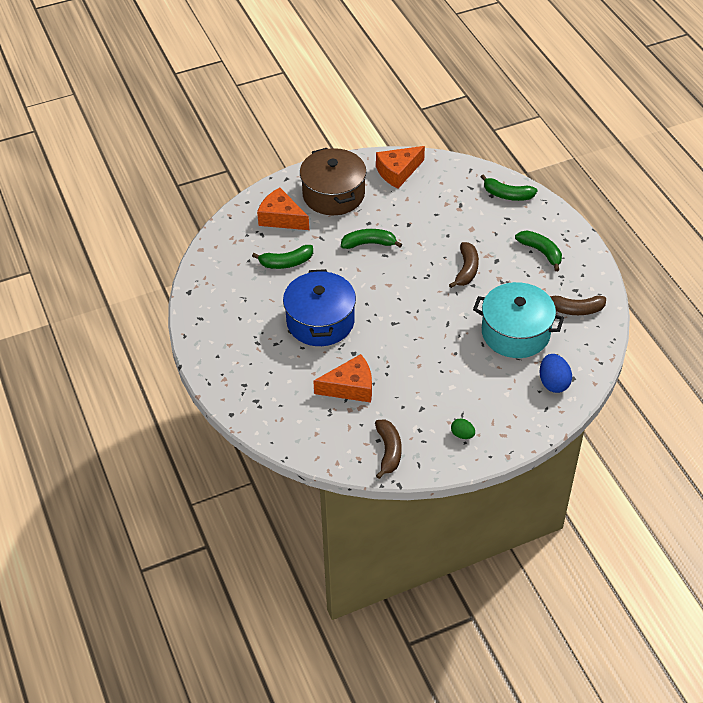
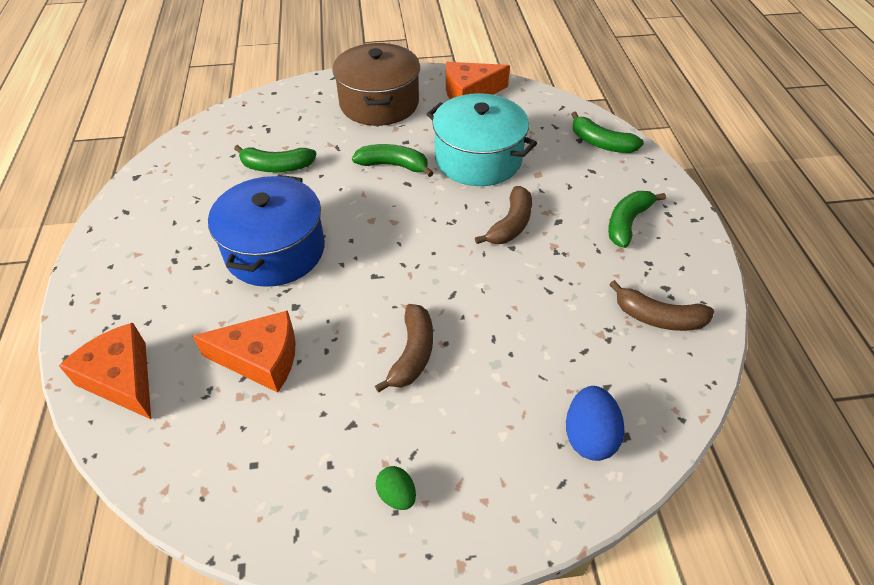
camera: 15 degrees right, 0 degrees up
(281, 218) = (302, 116): orange cheese -> orange cheese (122, 379)
(389, 451) = (259, 492): brown banana -> brown banana (413, 353)
(515, 332) = (552, 333): turquoise pot -> turquoise pot (478, 159)
(541, 252) = (627, 223): green banana -> green banana turned 120 degrees counterclockwise

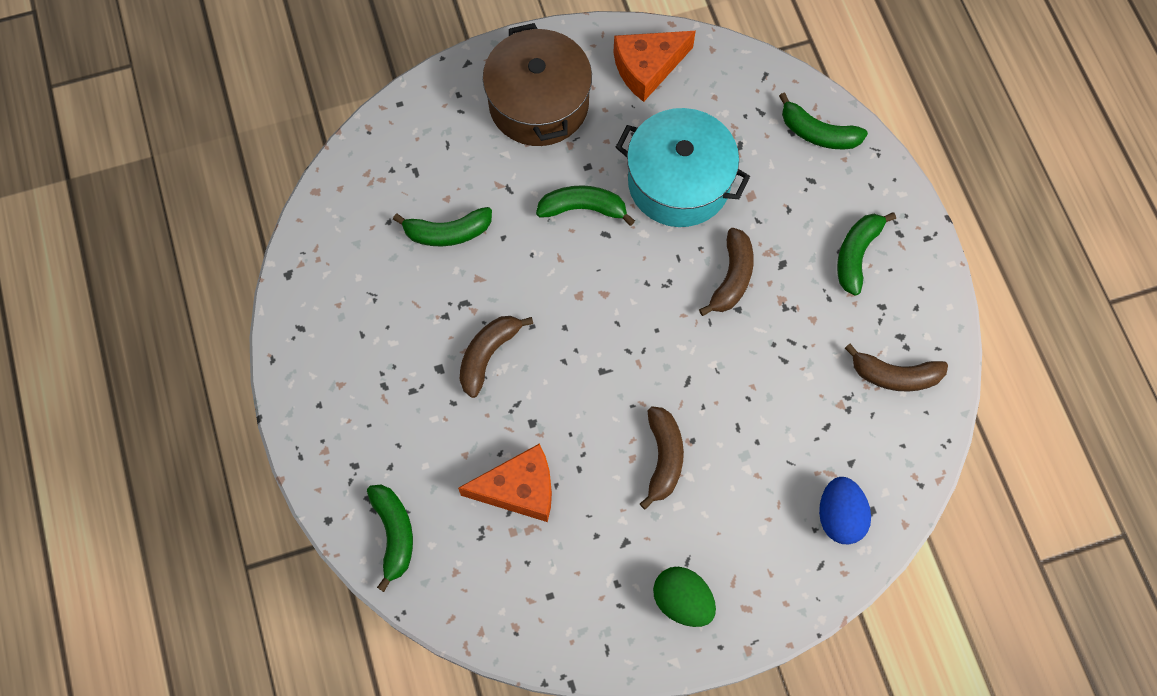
camera: 10 degrees left, 20 degrees up
(122, 379) = (394, 534): orange cheese -> green banana
(275, 250) = (488, 355): blue pot -> brown banana
(397, 495) = (682, 601): green egg -> green egg, size x1.66

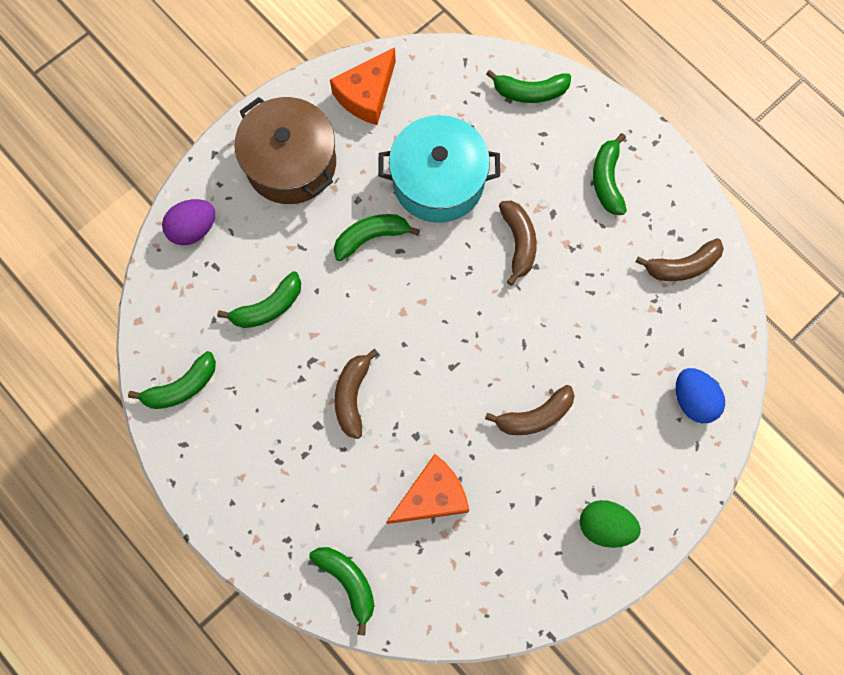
camera: 25 degrees left, 5 degrees up
(326, 272) = (182, 387): none -> green banana
(412, 127) = (193, 229): none -> purple egg
(663, 458) = (535, 416): brown banana -> brown banana turned 90 degrees clockwise

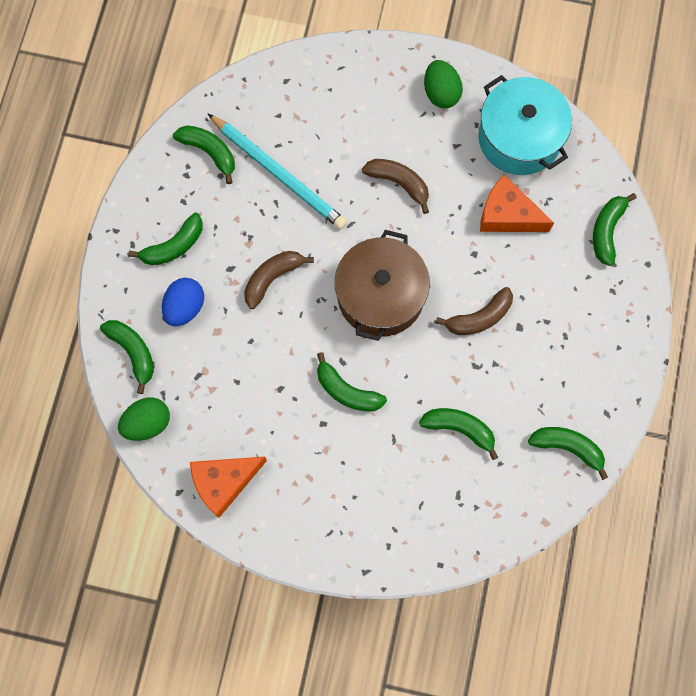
camera: 125 degrees left, 0 degrees up
(193, 229) = (441, 537): purple egg -> none
(291, 163) = (329, 500): brown pot -> brown pot (380, 295)
(367, 95) = (224, 482): orange cheese -> orange cheese turned 150 degrees clockwise
(438, 181) = (262, 372): turquoise pot -> turquoise pot (519, 138)
(460, 68) = (147, 423): none -> green egg
(619, 313) = (279, 174): none -> turquoise pencil
(682, 266) = (209, 152): brown banana -> green banana
(693, 400) = (309, 88): blue egg -> blue egg (185, 307)

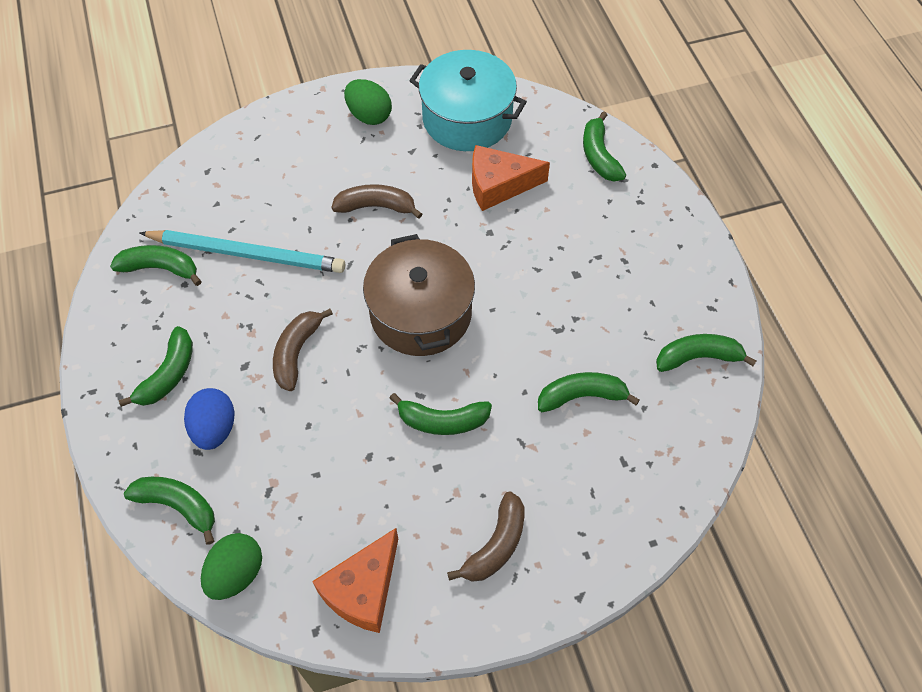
camera: 30 degrees left, 15 degrees down
(479, 318) = (532, 285): brown banana -> brown banana (496, 545)

